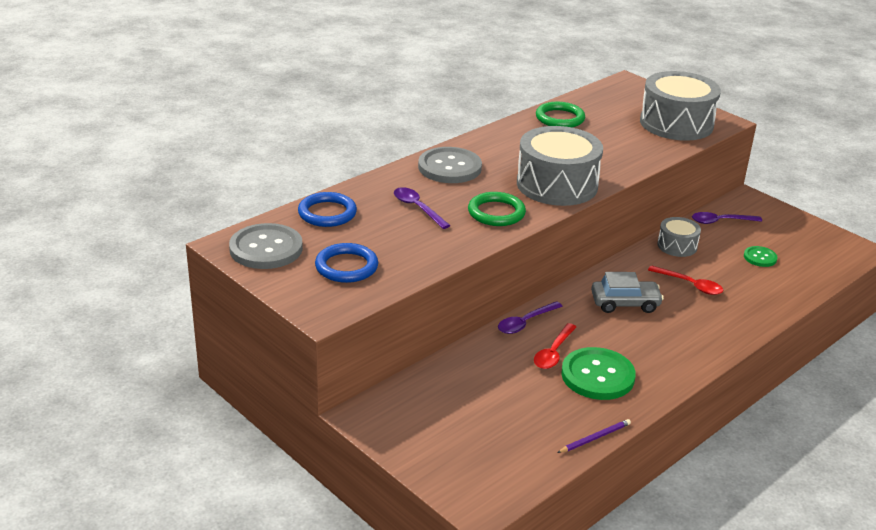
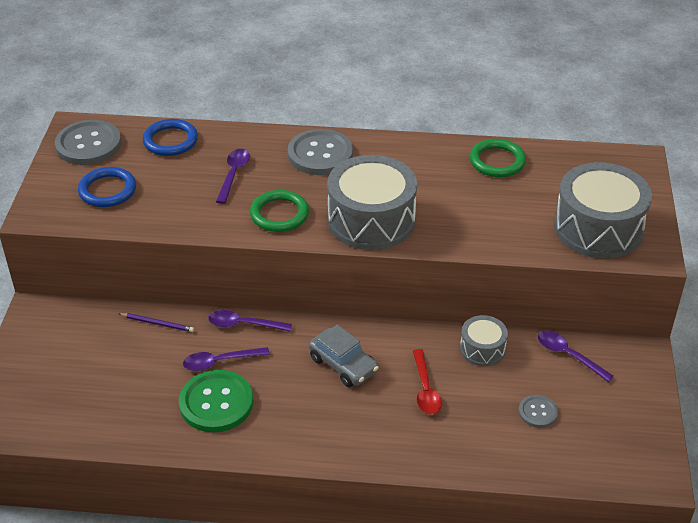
camera: 50 degrees right, 10 degrees up
(553, 352) = (220, 362): red spoon -> purple spoon
(595, 438) = (131, 444): purple pencil -> purple pencil (157, 323)
(760, 257) = (538, 412): green button -> grey button

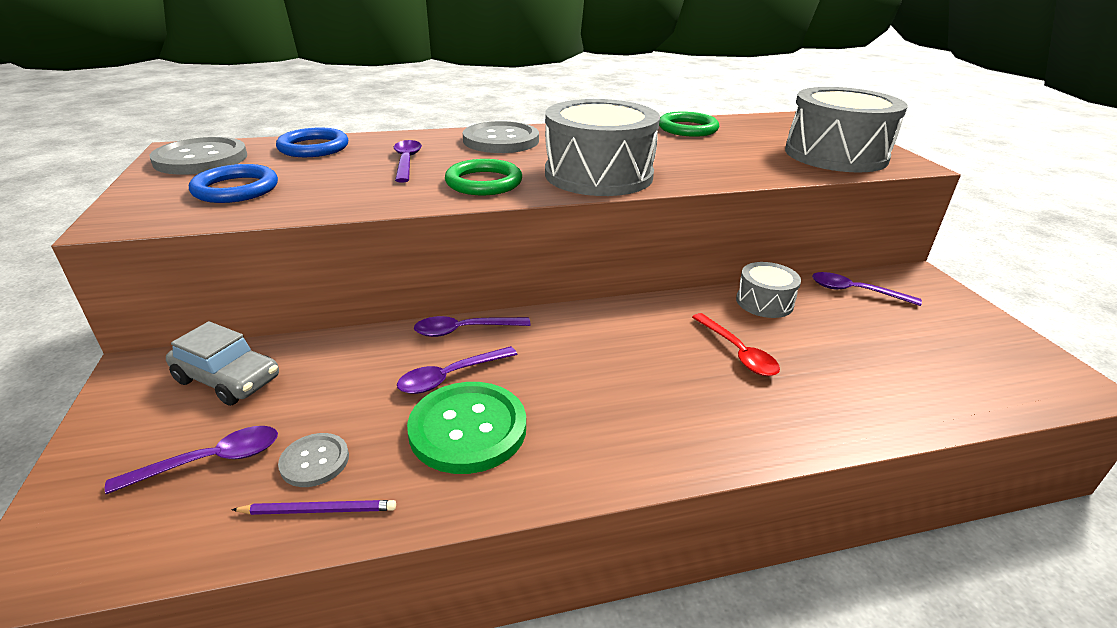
camera: 20 degrees left, 10 degrees down
(70, 387) = (210, 461): none -> purple spoon
(157, 323) = (341, 350): purple pencil -> purple pencil (319, 510)
(343, 364) = (619, 347): grey car -> grey car (228, 379)
(538, 412) = (882, 349): grey button -> grey button (314, 461)

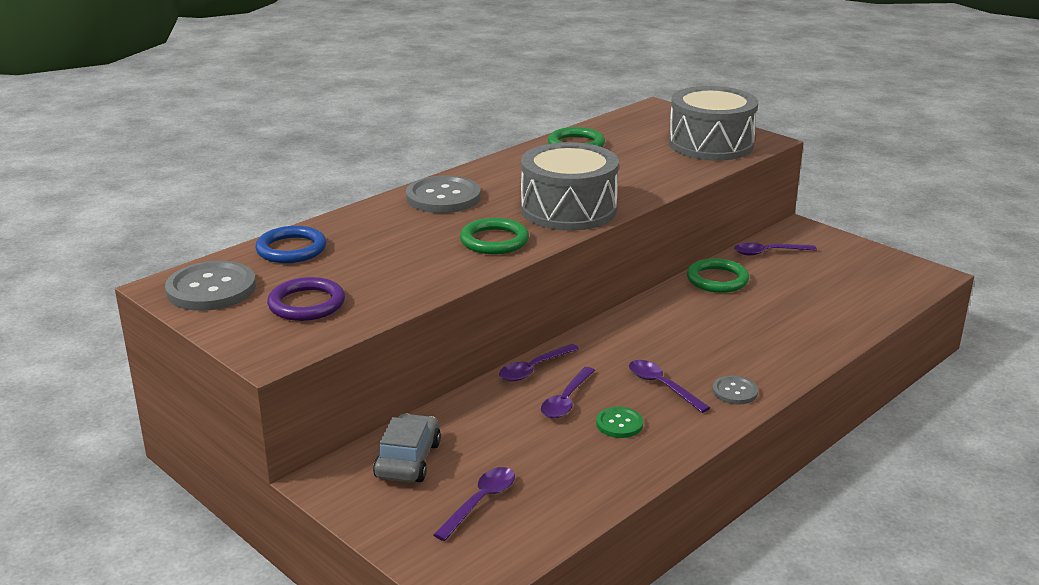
camera: 30 degrees left, 5 degrees down
(228, 379) = (408, 460): grey car -> grey car turned 75 degrees counterclockwise
(236, 189) = (306, 304): blue ring -> purple ring
(314, 461) = (548, 476): grey button -> grey button (734, 391)
(319, 510) = (589, 494): purple pencil -> none
(406, 162) = (400, 240): purple spoon -> purple spoon (662, 386)
(468, 429) = (619, 424): green button -> green button, size x0.52
(737, 352) = (732, 320): red spoon -> none
(764, 302) = (717, 280): grey drum -> green ring

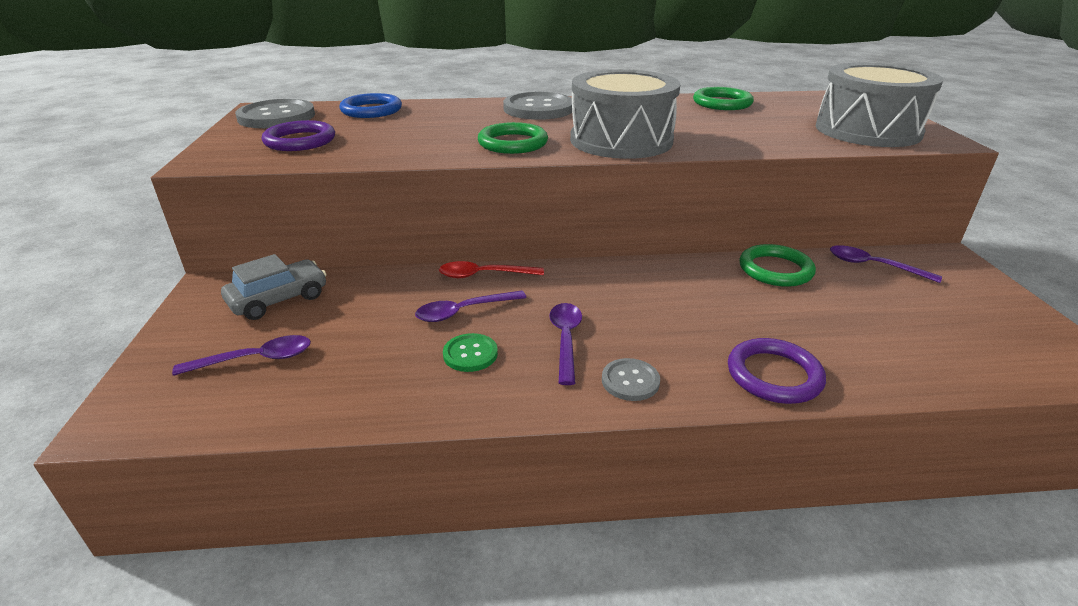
camera: 40 degrees right, 5 degrees up
(534, 369) = (484, 275): purple spoon -> red spoon
(800, 350) = (774, 375): none -> purple ring

